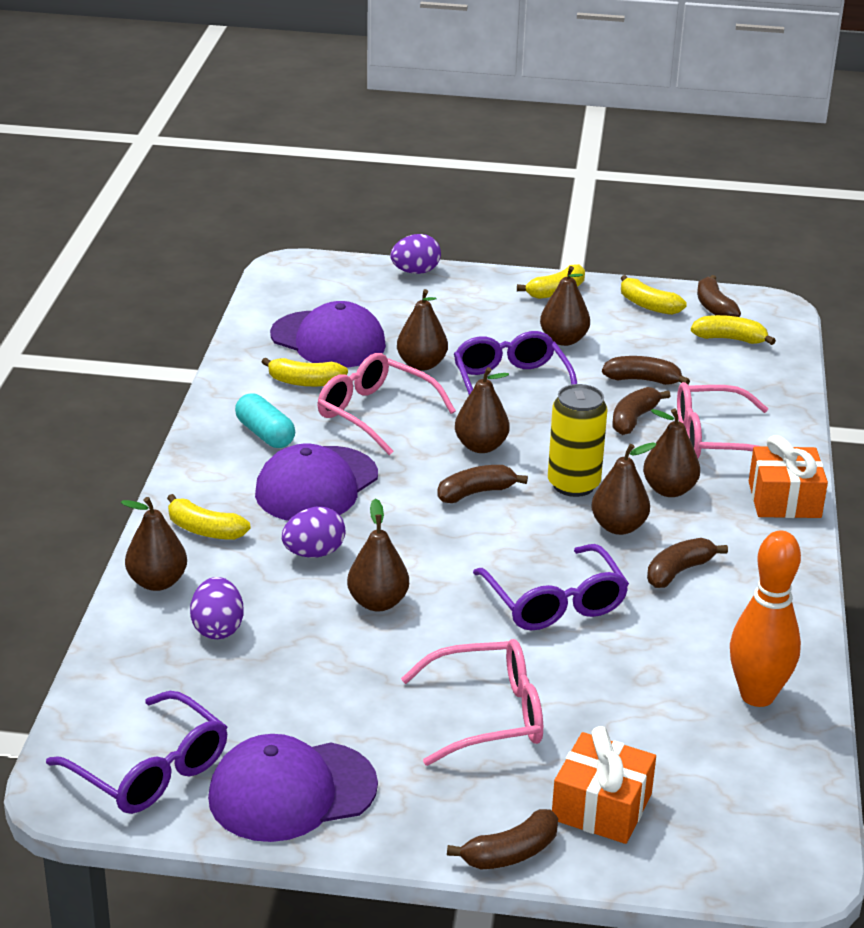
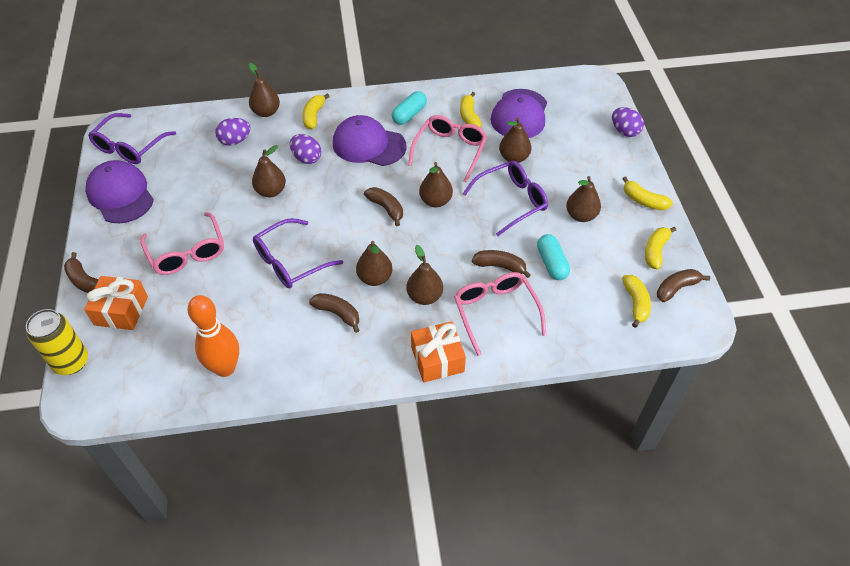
camera: 75 degrees right, 20 degrees up
(573, 484) = (412, 249): yellow can -> yellow can (71, 362)
(642, 380) = (552, 263): brown banana -> turquoise capsule

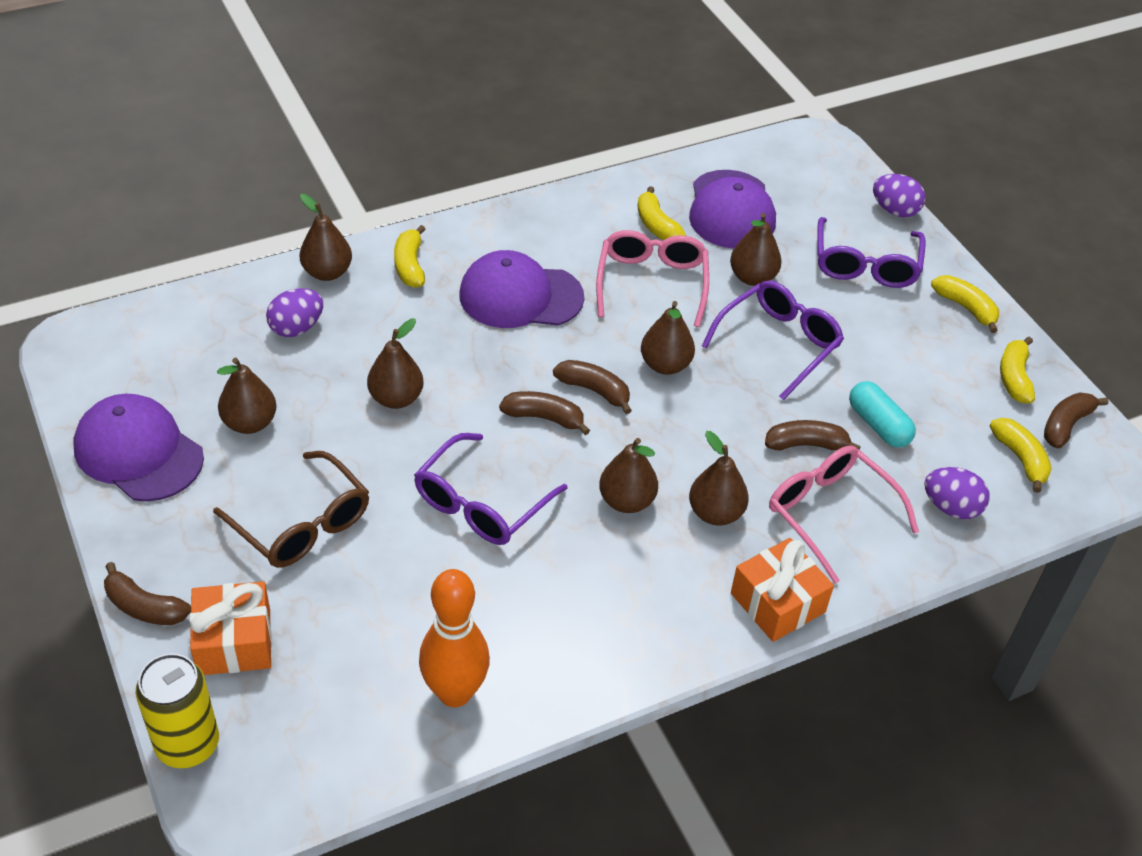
camera: 20 degrees left, 5 degrees down
(130, 146) = (116, 368): purple glasses -> purple glasses (865, 264)
(187, 252) = (301, 523): pink glasses -> brown glasses
(307, 158) = (430, 335): purple egg -> purple egg (951, 507)
(337, 314) = (594, 568): brown banana -> brown banana (544, 418)
(409, 115) = (563, 238): turquoise capsule -> none
(581, 215) = (888, 346): brown pear -> brown pear (250, 423)
(643, 201) = (965, 308): yellow banana -> yellow banana turned 150 degrees counterclockwise

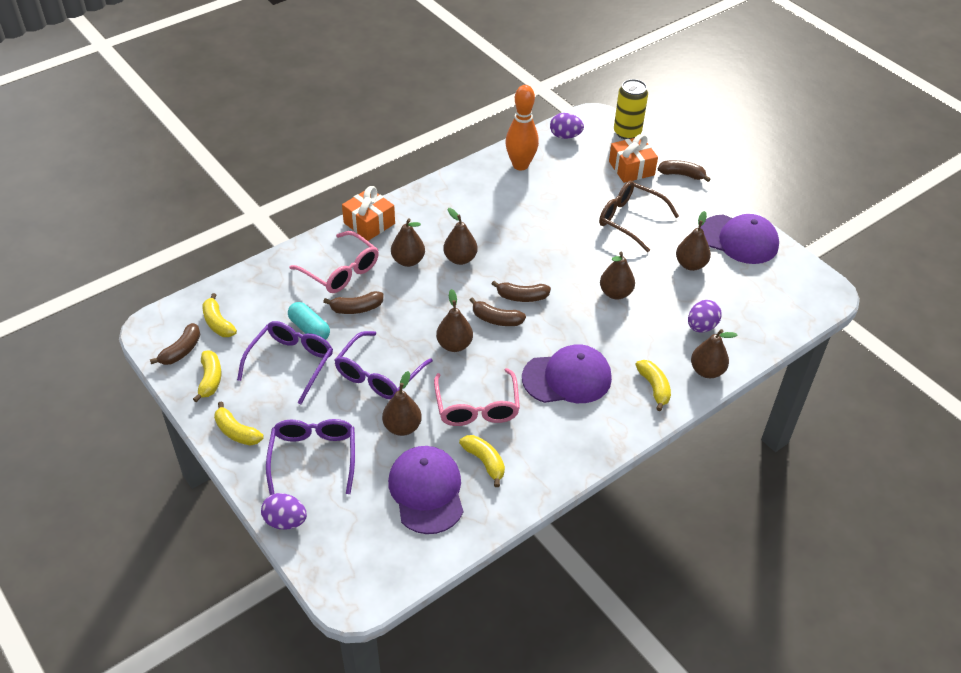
camera: 170 degrees right, 0 degrees up
(482, 502) = (540, 245): purple glasses -> purple glasses (290, 363)
(951, 507) = (267, 286): purple egg -> purple egg (565, 136)

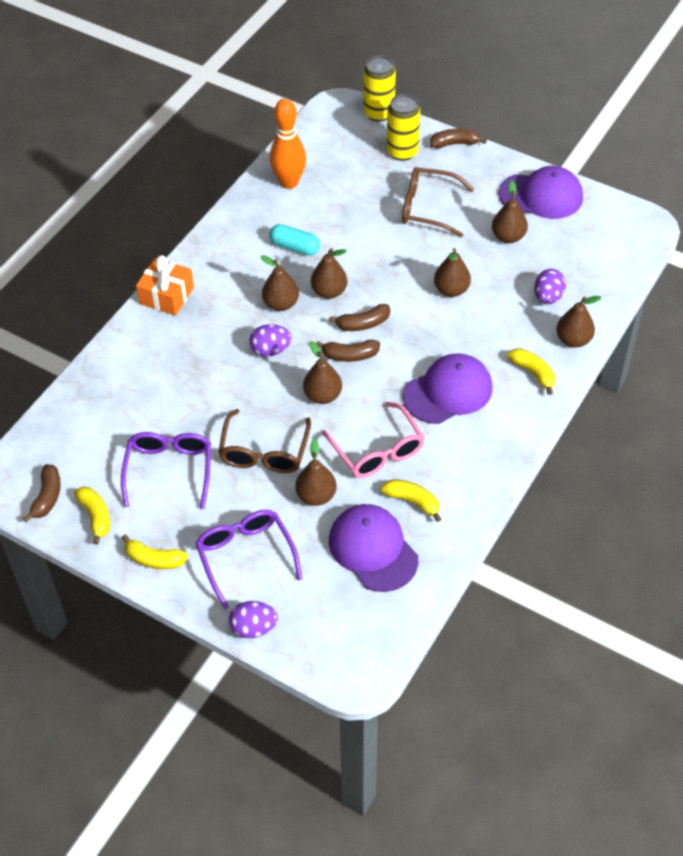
camera: 20 degrees left, 5 degrees up
(218, 323) = (68, 455): yellow banana -> none
(309, 329) = (168, 429): turquoise capsule -> turquoise capsule (295, 247)
(340, 270) = (165, 356): pink glasses -> none
(356, 308) = (204, 391): brown banana -> none
(379, 374) = (264, 451): purple glasses -> brown glasses
(408, 261) = (229, 323): brown pear -> brown pear (329, 291)
(565, 136) = (318, 136): purple egg -> purple egg (270, 350)
(631, 168) = (402, 152): orange gift -> yellow can

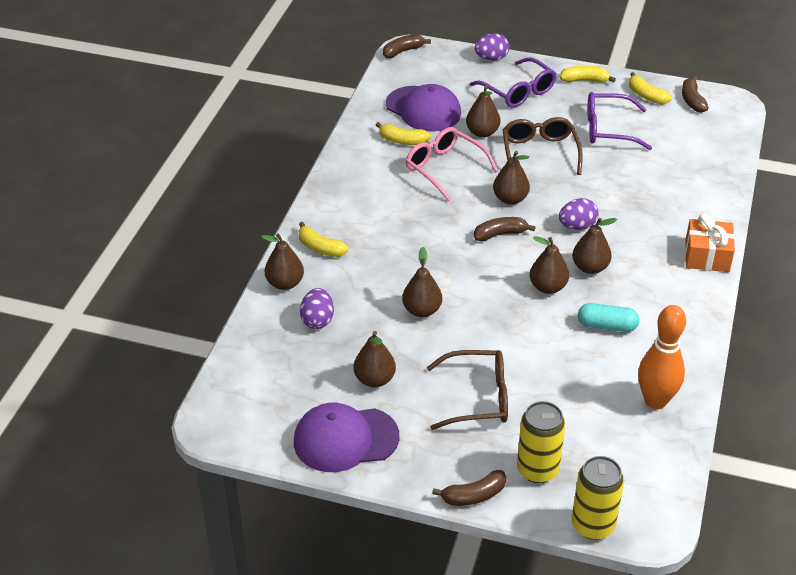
camera: 165 degrees right, 10 degrees down
(169, 471) = (609, 129): purple glasses -> purple glasses turned 105 degrees clockwise
(363, 324) = (499, 263): brown banana -> brown banana (403, 51)
(448, 392) = (397, 220): purple cap -> none

